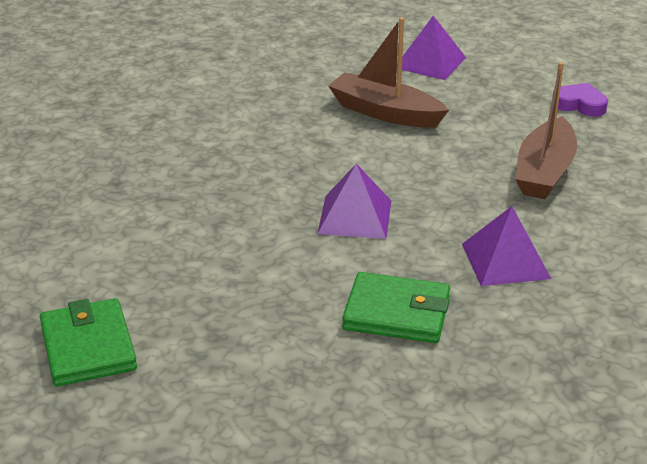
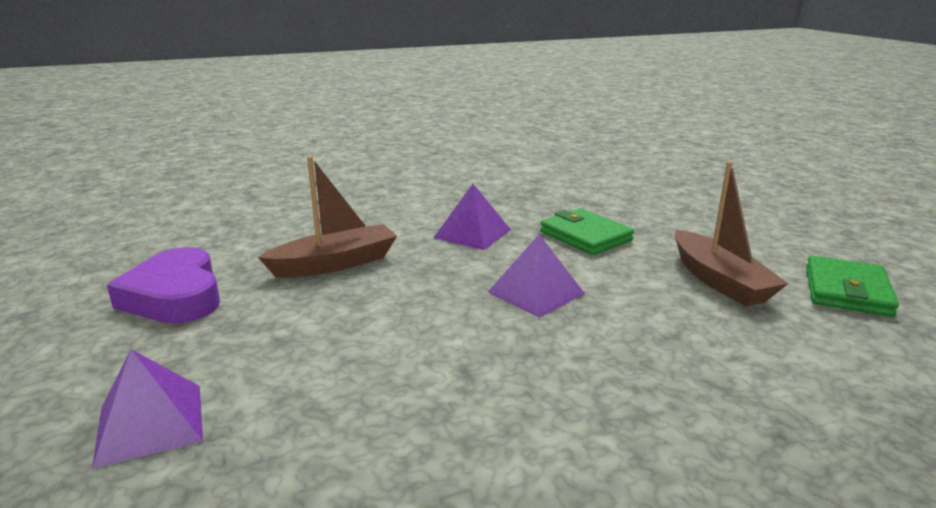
camera: 140 degrees left, 10 degrees down
(385, 113) = (343, 375): brown boat -> brown boat (719, 281)
(579, 105) = (175, 296): purple heart -> purple heart, size x1.79

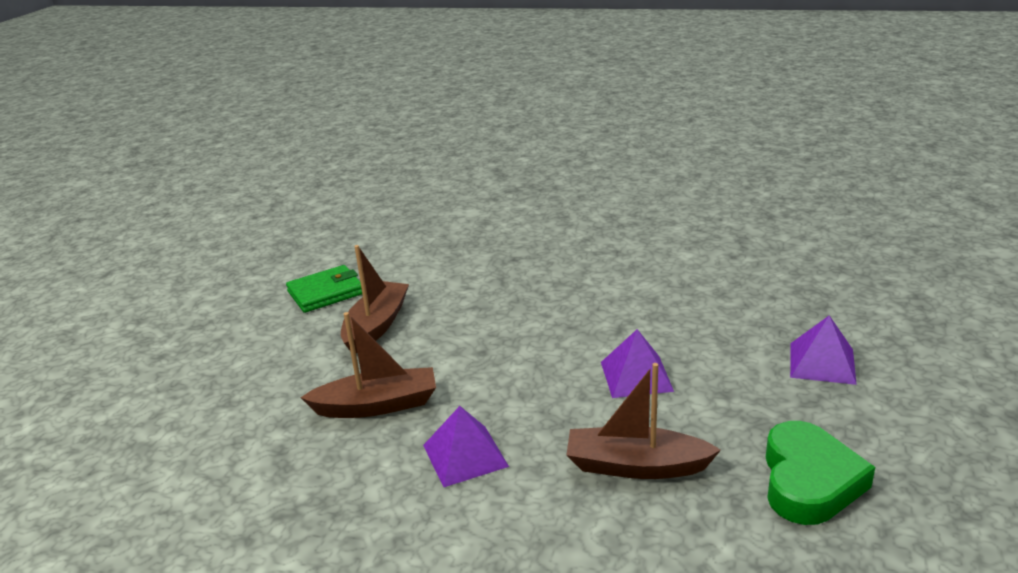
camera: 140 degrees left, 5 degrees up
(175, 296) = (809, 481): purple heart -> green heart
(536, 292) = (507, 364): purple pyramid -> purple pyramid (636, 376)
(585, 236) = (377, 405): green wallet -> brown boat

